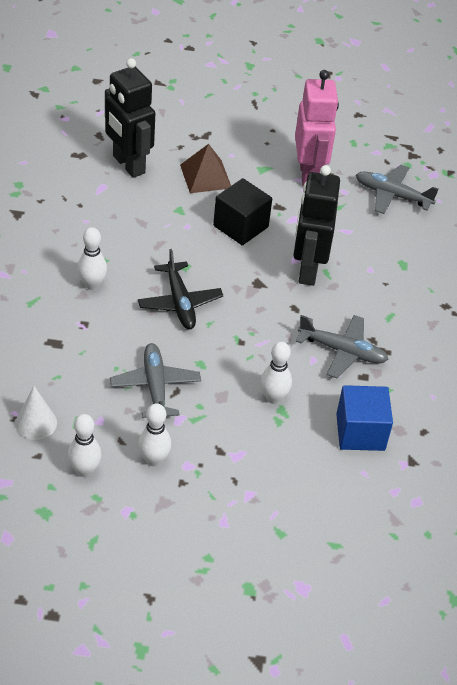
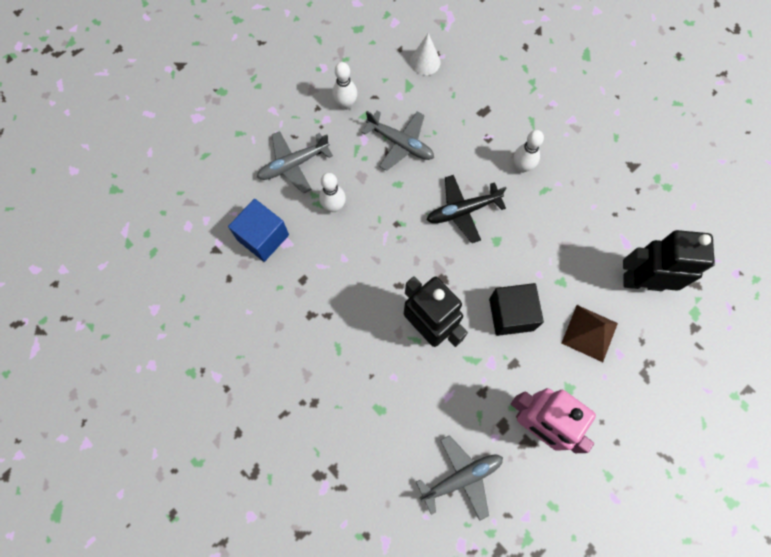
camera: 135 degrees right, 25 degrees up
(84, 470) = (369, 64): white bowling pin -> none
(180, 303) = (462, 211): black plane -> black plane turned 45 degrees counterclockwise
(342, 351) = (334, 284): grey plane -> grey plane (293, 164)

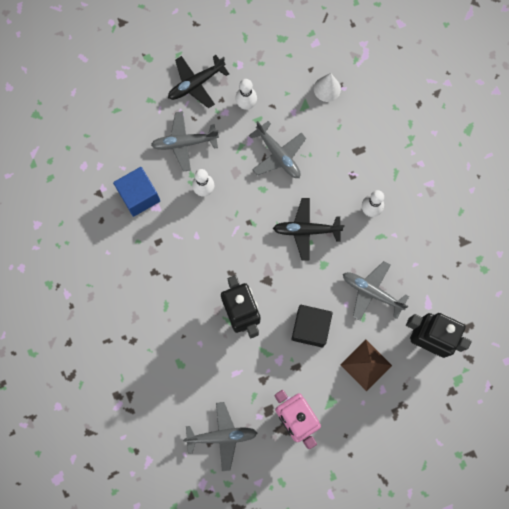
camera: 20 degrees right, 5 degrees up
(283, 101) = (196, 84): none -> black plane
(561, 251) = (372, 292): none -> grey plane

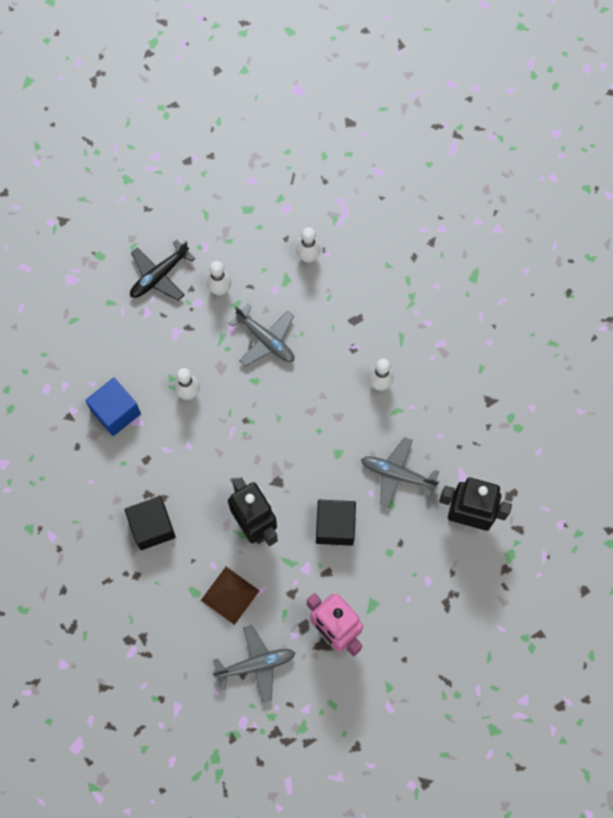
camera: 10 degrees left, 5 degrees down
(153, 301) = (152, 527): none -> black cube
(184, 143) = (157, 344): grey plane -> none
(306, 230) = (312, 418): black plane -> none
(327, 89) = (308, 257): white cone -> white bowling pin
(366, 365) = (404, 556): brown pyramid -> brown pyramid (230, 595)

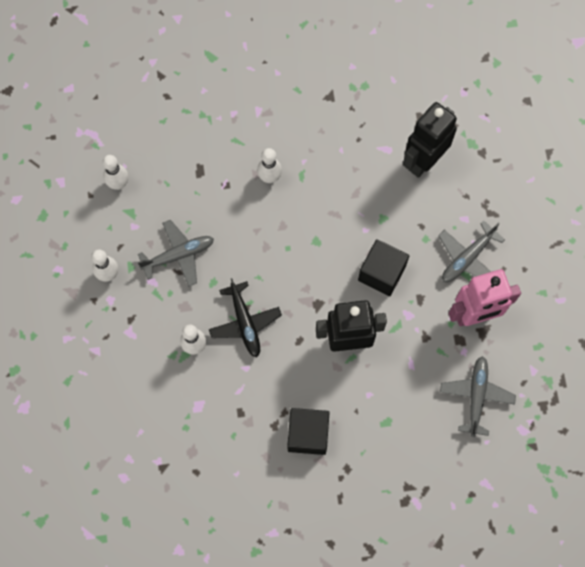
camera: 65 degrees left, 0 degrees up
(116, 412) = (180, 421): blue cube -> none
(159, 276) = (65, 323): black plane -> black plane (245, 323)
(230, 595) = (403, 391): brown pyramid -> none
(397, 474) = (359, 200): grey plane -> grey plane (467, 258)

